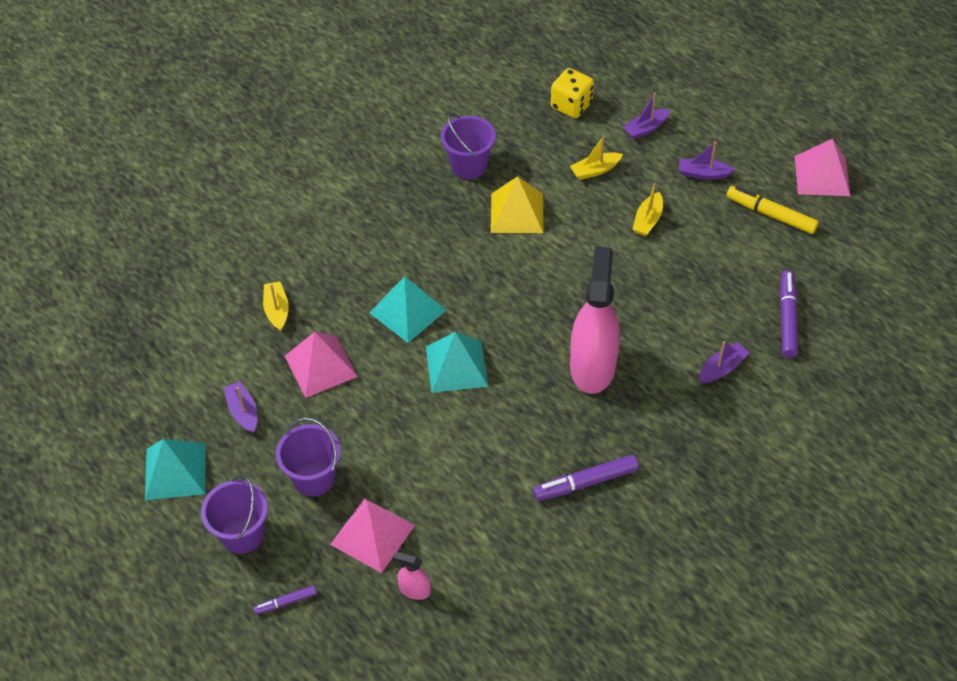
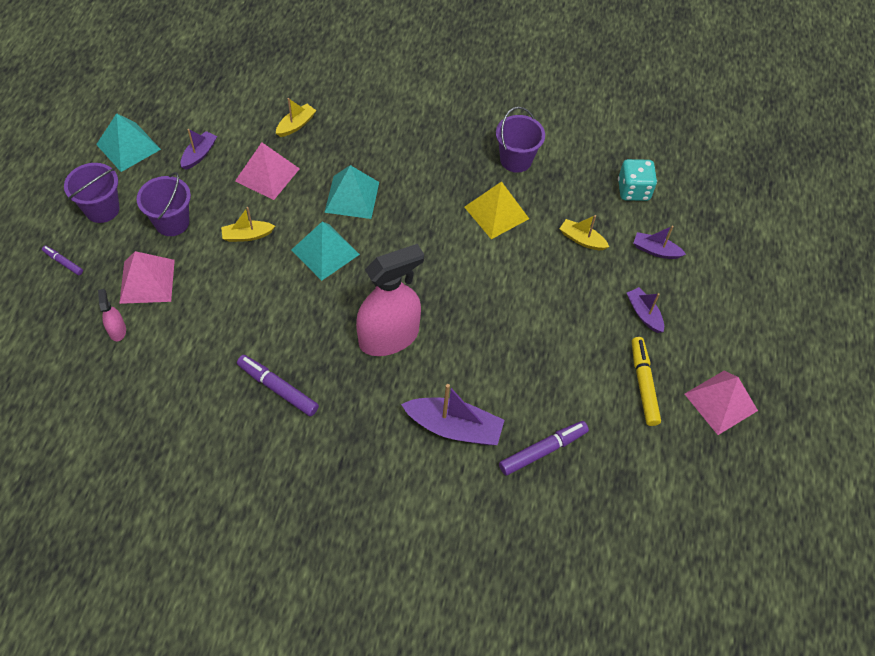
camera: 50 degrees right, 5 degrees up
(571, 105) = (633, 190): yellow dice -> turquoise dice
(648, 220) = (562, 300): yellow boat -> yellow boat (247, 235)
(722, 368) = (454, 427): purple boat -> purple boat, size x1.74

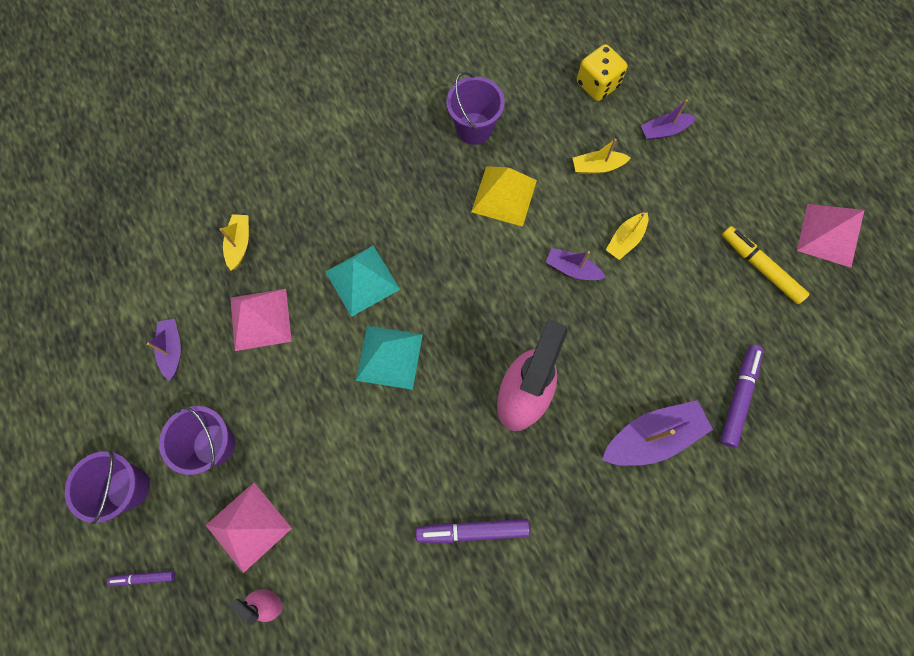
camera: 35 degrees left, 15 degrees up
(128, 146) = (89, 397): turquoise pyramid -> none
(247, 235) = (301, 399): yellow boat -> yellow boat (625, 240)
(633, 190) = (597, 85): turquoise dice -> yellow dice
(644, 314) = (705, 200): purple boat -> purple boat (572, 269)

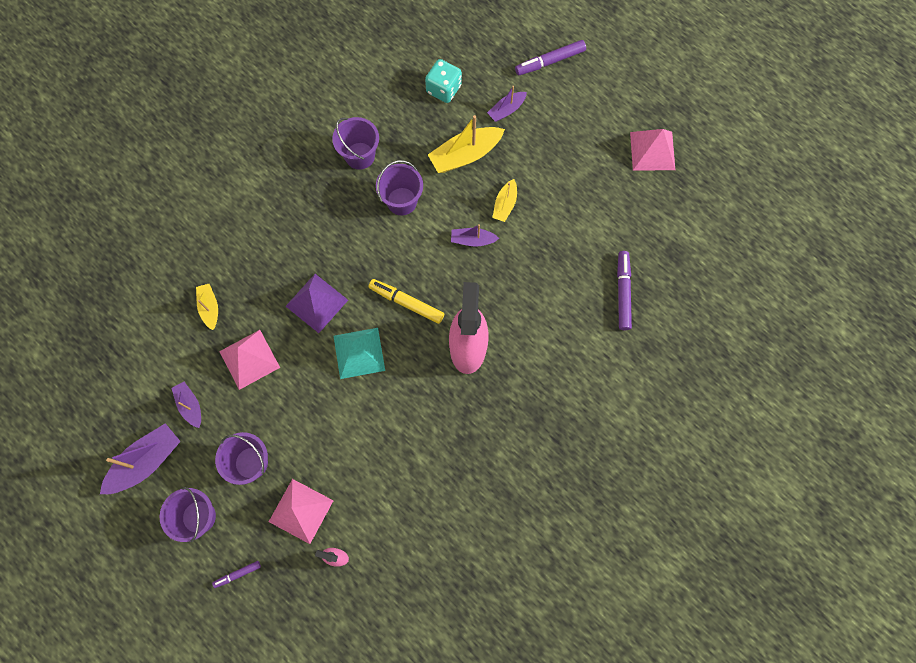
camera: 20 degrees left, 0 degrees up
(362, 280) = (317, 303): turquoise pyramid -> purple pyramid
(472, 531) = (465, 454): purple marker -> purple marker (550, 61)
(504, 196) = (402, 201): yellow pyramid -> purple bucket
(597, 85) = (443, 89): yellow dice -> turquoise dice
(597, 167) = (465, 155): yellow boat -> yellow boat, size x1.74
(652, 437) = (571, 343): purple boat -> purple boat (146, 462)
(760, 267) = (610, 192): yellow marker -> yellow marker (406, 303)

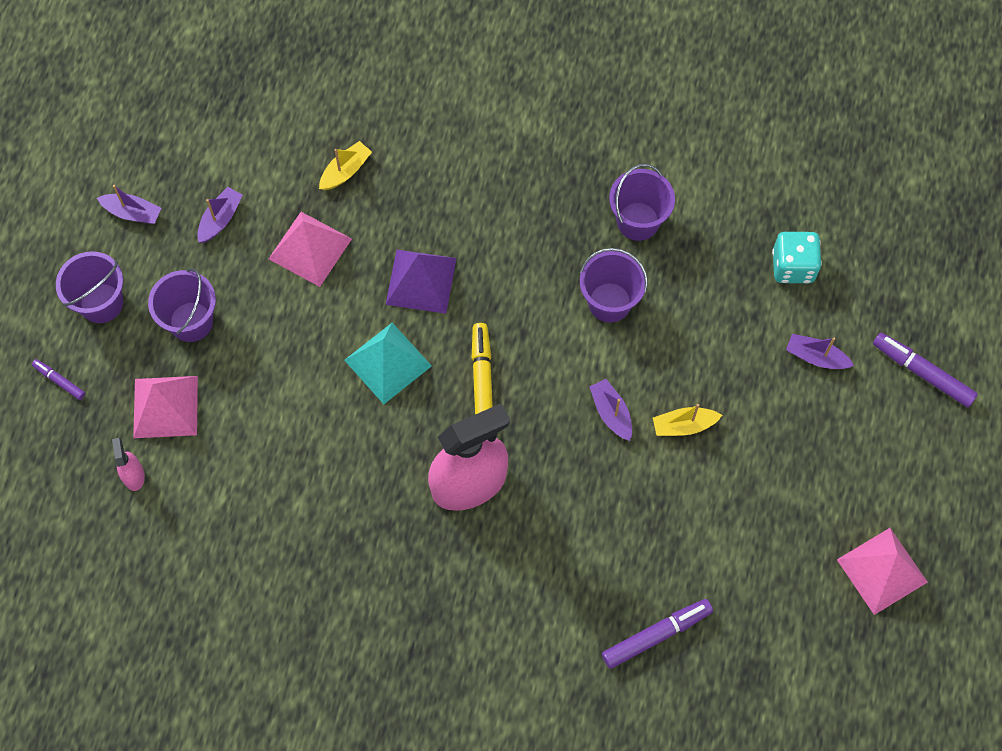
camera: 60 degrees right, 5 degrees down
(146, 462) = (132, 213): purple boat -> purple boat, size x0.57
(465, 155) = (720, 342): yellow boat -> none

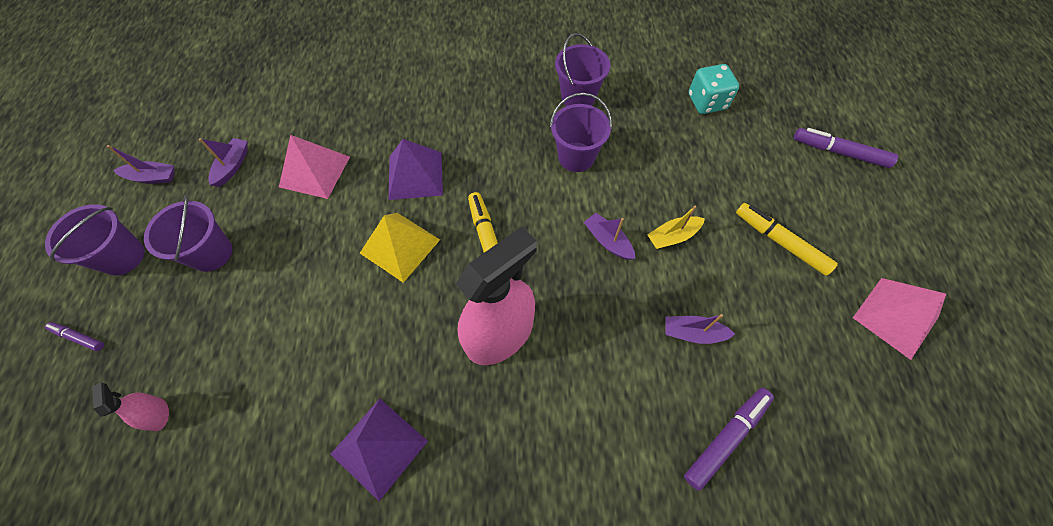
camera: 15 degrees left, 5 degrees down
(165, 407) = (189, 336): pink pyramid -> none
(332, 558) = (379, 447): none -> purple pyramid
(345, 171) = (336, 110): yellow boat -> none
(388, 362) = (400, 246): turquoise pyramid -> yellow pyramid
(799, 461) = (780, 242): none -> yellow marker
(816, 357) = (754, 160): purple boat -> purple boat (693, 333)

